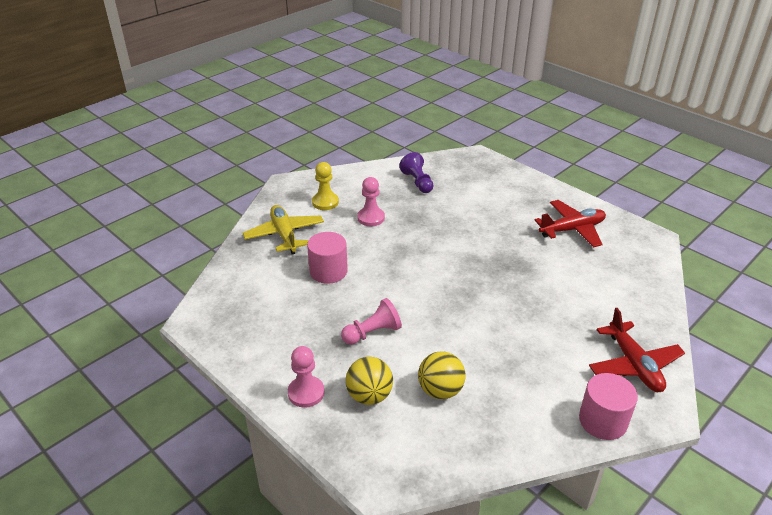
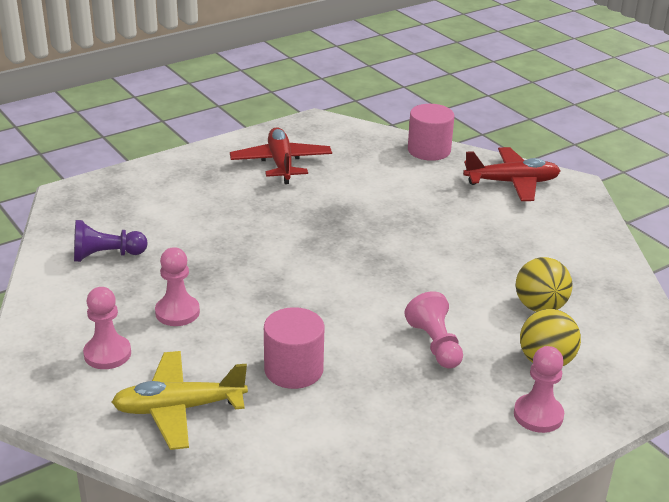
camera: 80 degrees left, 5 degrees down
(325, 202) = (107, 354): yellow pawn -> pink pawn
(603, 421) = (584, 217): pink cylinder -> pink cylinder (429, 150)

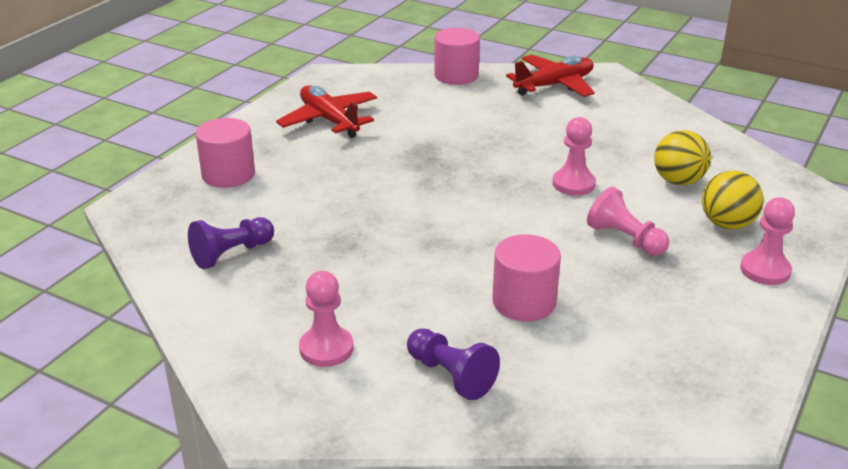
camera: 25 degrees left, 0 degrees up
(160, 189) = (228, 174): none -> pink cylinder
(177, 312) = (360, 285): pink pawn -> pink pawn (573, 184)
(179, 408) = (451, 375): yellow plane -> purple pawn

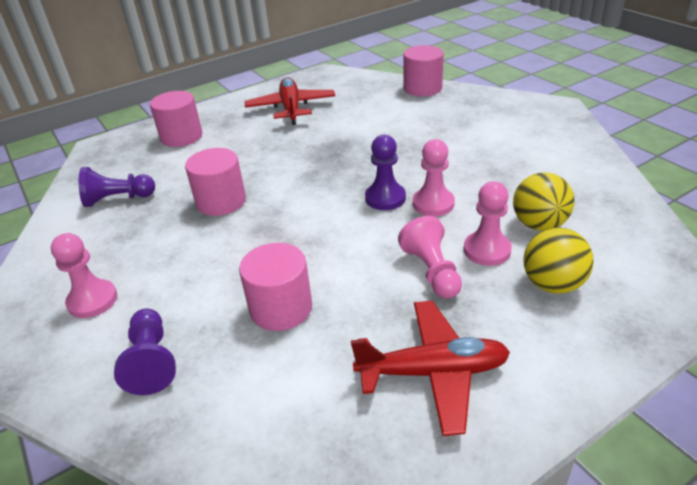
camera: 30 degrees right, 5 degrees up
(358, 229) = (221, 201): none -> pink cylinder
(524, 189) = (385, 198): none -> purple pawn
(554, 85) = (499, 109): red plane -> red plane (433, 372)
(765, 270) = (551, 350): pink pawn -> pink pawn (487, 250)

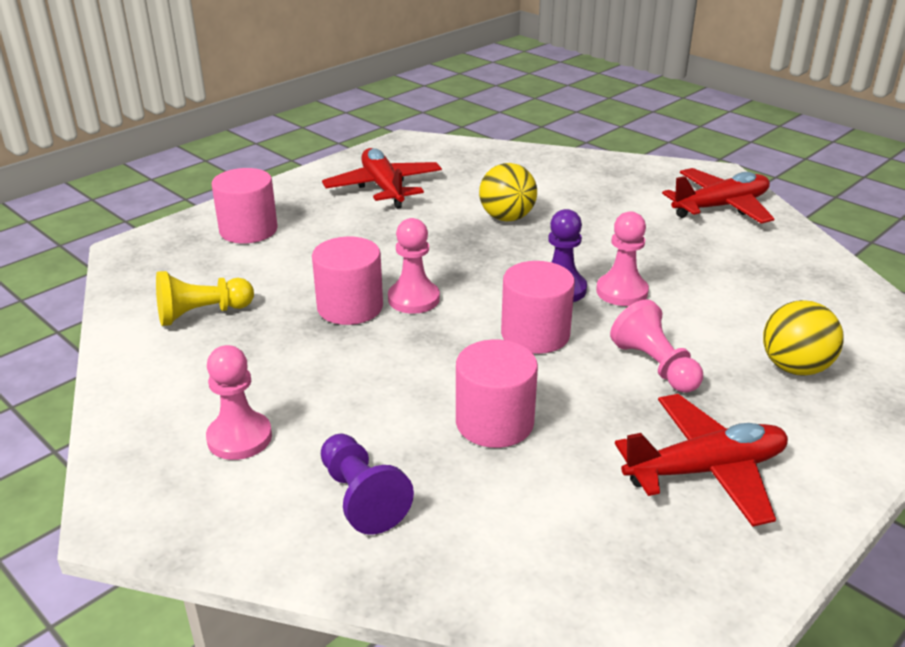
camera: 15 degrees left, 5 degrees down
(118, 199) = (202, 314): purple pawn -> yellow pawn
(422, 88) = (545, 157): pink cylinder -> pink cylinder (535, 334)
(487, 250) = (707, 338): pink pawn -> pink pawn (413, 299)
(539, 224) = (753, 306): yellow ball -> yellow ball (507, 218)
(547, 135) = (720, 207): none -> red plane

